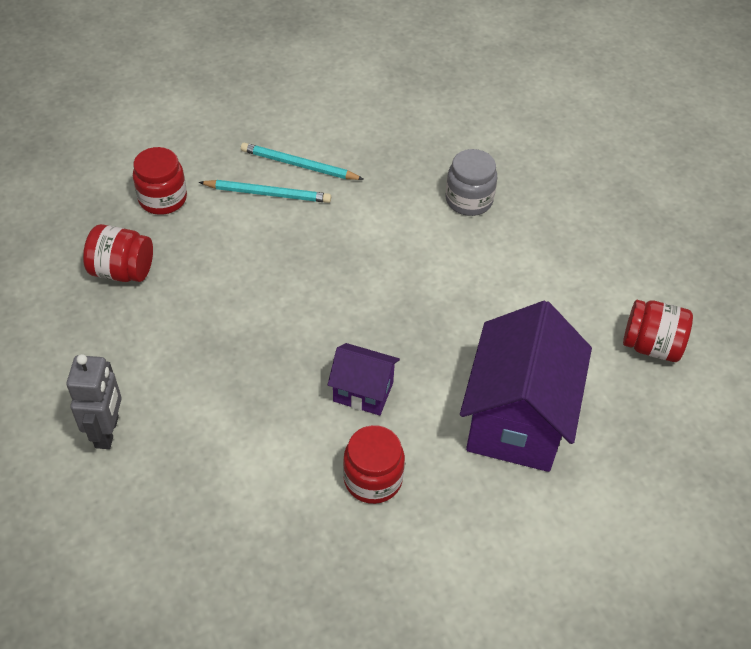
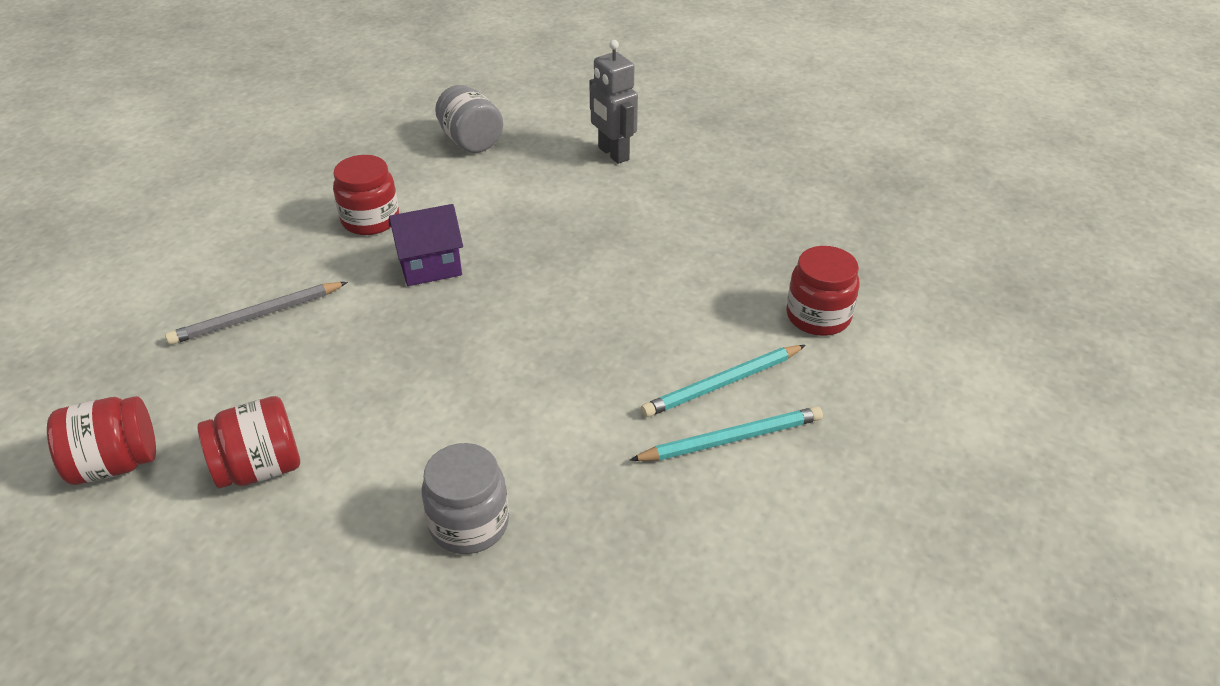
camera: 145 degrees right, 10 degrees down
(122, 271) = (757, 242): red jar -> red jar (260, 468)
(206, 539) = (471, 141): none -> grey jar
(517, 420) = (257, 316): purple house -> grey pencil

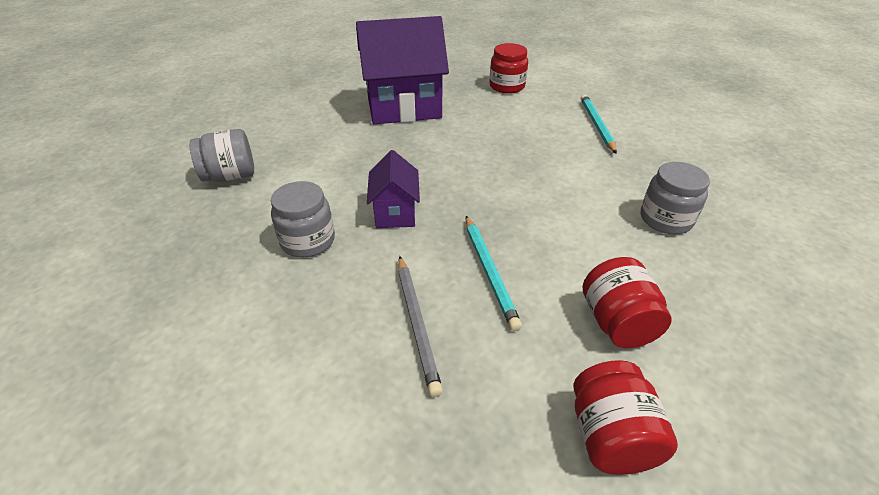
camera: 75 degrees left, 0 degrees up
(370, 220) = (308, 241): red jar -> grey jar
(613, 154) = (306, 119): grey robot -> none
(683, 224) = (404, 108): none -> purple house
(723, 384) = (554, 120): turquoise pencil -> turquoise pencil (489, 272)

